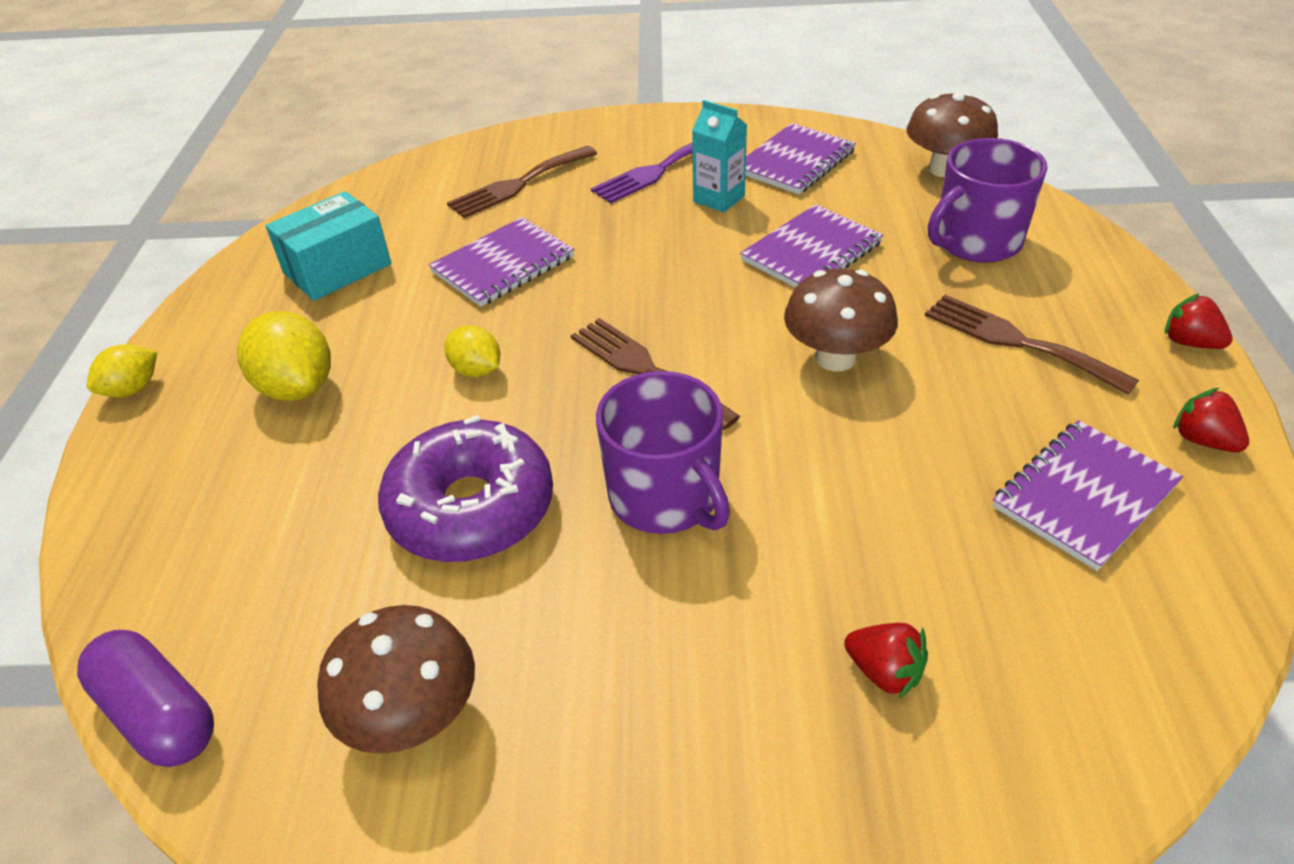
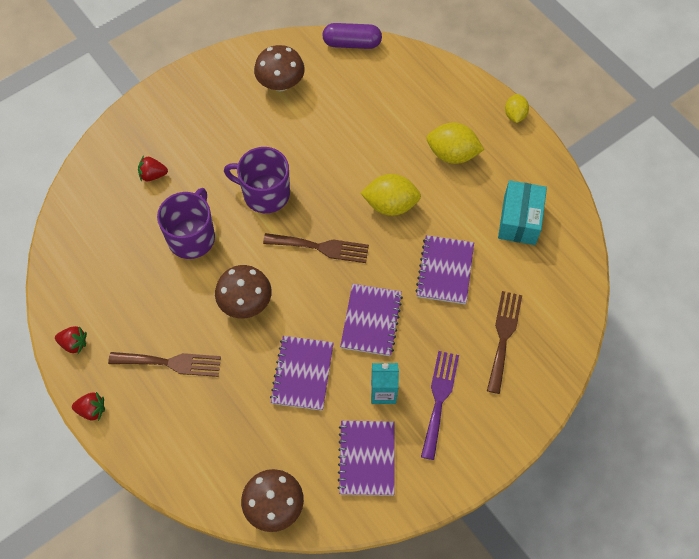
camera: 140 degrees right, 20 degrees up
(471, 508) = (329, 149): purple donut -> none
(476, 370) = (390, 205): yellow lemon -> yellow lemon, size x1.66
(976, 241) = (222, 436): purple mug -> purple mug (192, 237)
(1084, 496) = (112, 285): purple notebook -> purple notebook (371, 321)

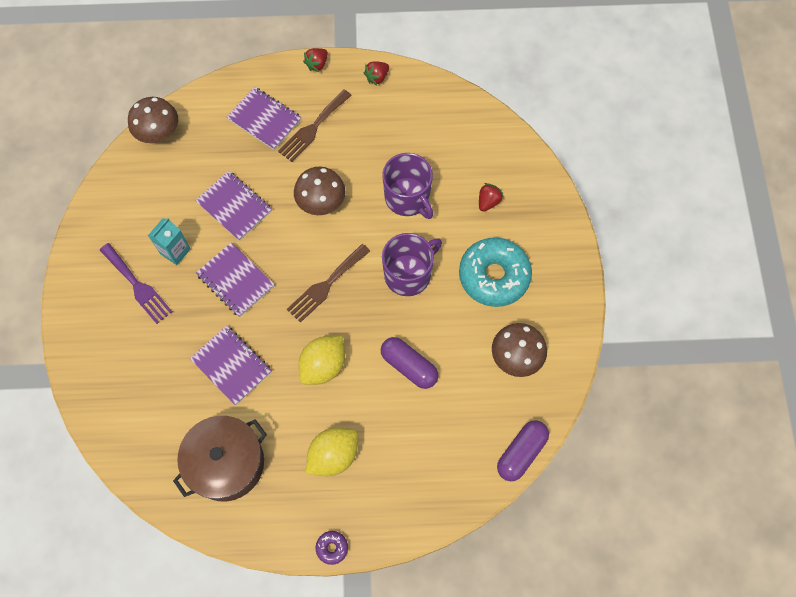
camera: 125 degrees right, 5 degrees up
(221, 134) = (494, 276): none -> turquoise donut
(343, 147) = (409, 366): none -> purple capsule
(367, 458) = (139, 209): purple notebook -> purple notebook (264, 119)
(503, 336) = (142, 369): brown fork -> none
(515, 115) = (332, 548): yellow lemon -> purple donut
(519, 220) = (226, 463): turquoise box -> brown pot

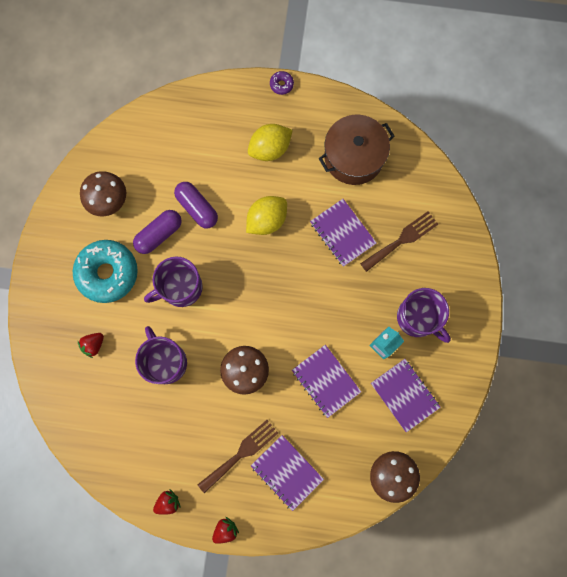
camera: 170 degrees left, 10 degrees up
(137, 286) = (418, 318): purple fork -> purple mug
(236, 280) = (331, 308): purple notebook -> purple notebook (404, 395)
(326, 285) = (254, 290): brown fork -> brown fork (402, 240)
(521, 453) = (125, 126): purple capsule -> purple capsule (159, 234)

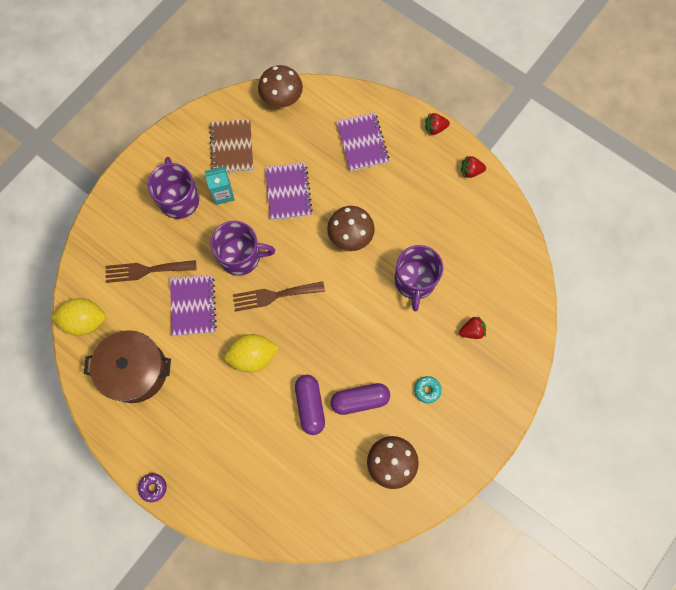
camera: 150 degrees left, 5 degrees down
(107, 273) = (427, 390): turquoise donut -> turquoise donut, size x0.40
(180, 287) = (367, 338): purple mug -> purple mug (241, 256)
(241, 453) = (391, 175): brown fork -> brown fork (274, 295)
(270, 149) = (207, 425): yellow lemon -> yellow lemon (85, 321)
(404, 395) = (232, 147): purple notebook -> brown notebook

